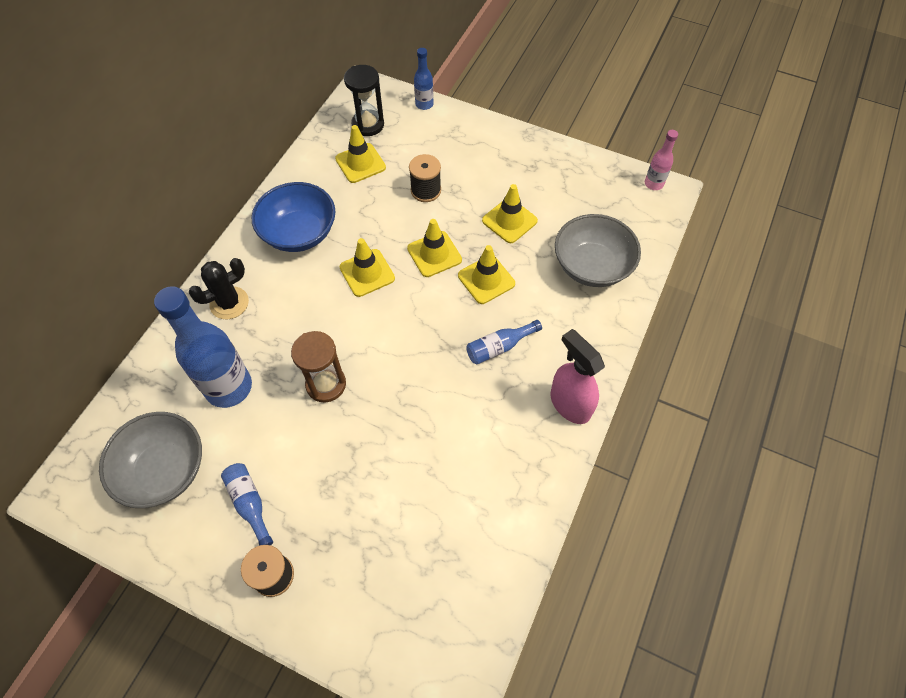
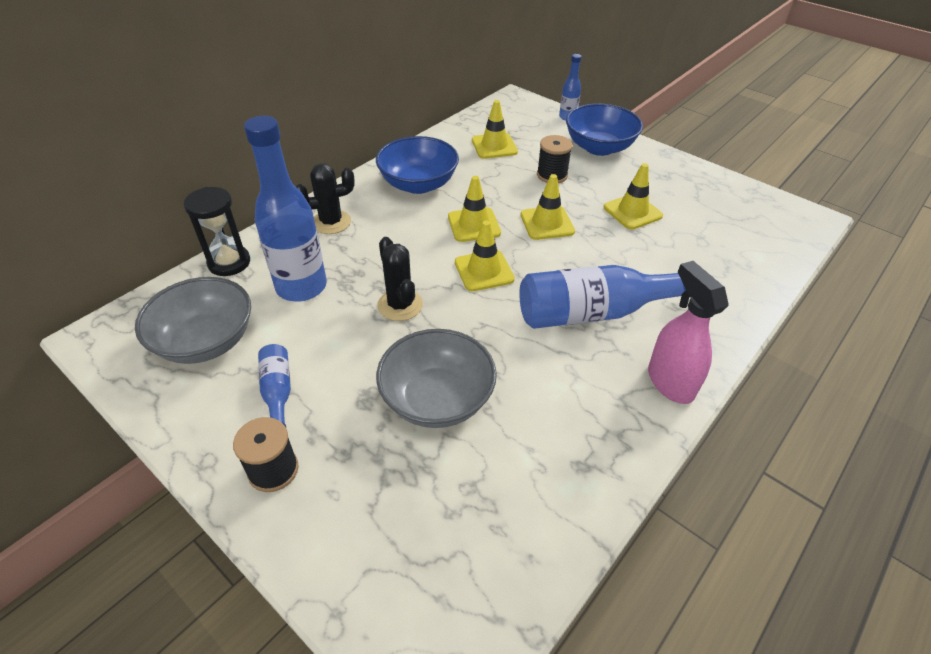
camera: 15 degrees right, 15 degrees down
(326, 384) = (400, 305): brown hourglass -> black cactus
(368, 125) = (510, 122): black hourglass -> black hourglass (229, 263)
(463, 142) = (599, 147): none -> blue bowl
(486, 279) = (596, 253): yellow traffic cone -> yellow traffic cone (484, 271)
(499, 347) = (597, 312): blue bottle -> blue bottle, size x2.07
(592, 266) = (717, 264): grey bowl -> grey bowl (437, 399)
(653, 184) = (796, 210): pink bottle -> none

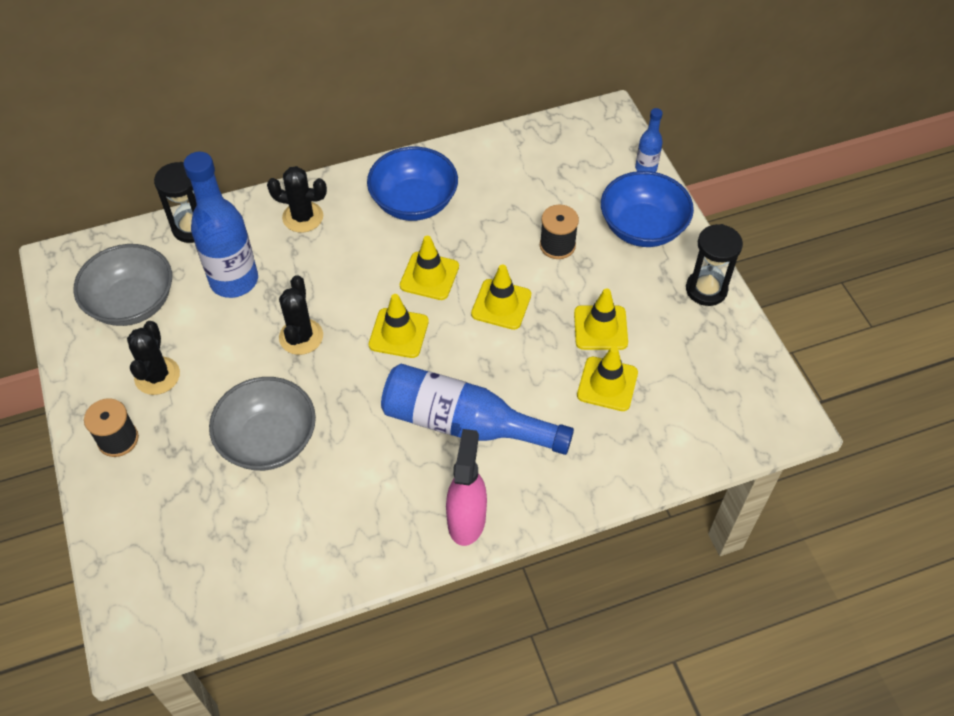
camera: 30 degrees right, 10 degrees up
(278, 393) = (157, 376): blue bottle -> black cactus
(494, 146) = (529, 180): yellow traffic cone -> yellow traffic cone (607, 384)
(676, 166) = (706, 289): none -> black hourglass

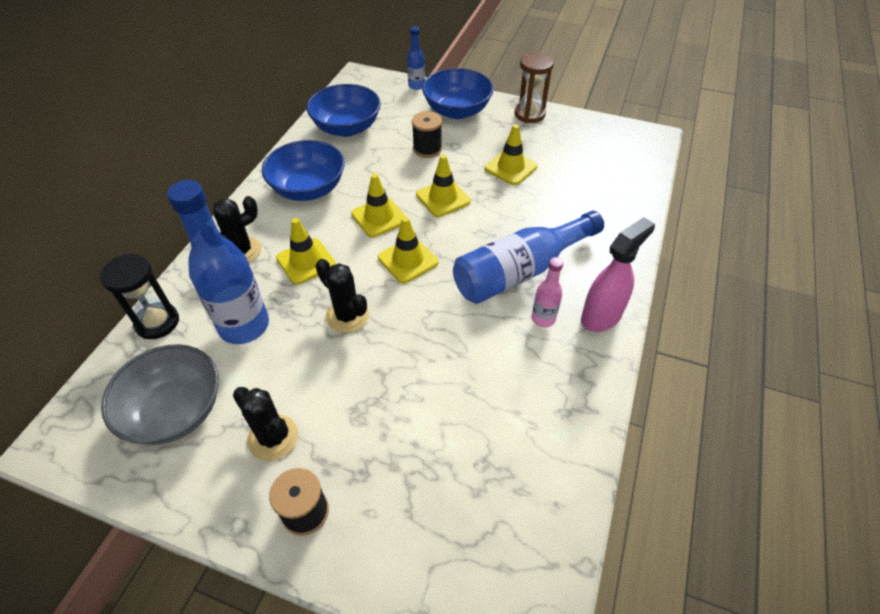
camera: 50 degrees left, 5 degrees down
(268, 440) = (421, 394): grey bowl -> none
(422, 476) = (543, 319): none -> pink bottle
(466, 519) = (601, 316): pink spray bottle -> pink spray bottle turned 90 degrees clockwise
(521, 165) = (347, 128): none -> blue bowl
(607, 384) = (556, 189): yellow traffic cone -> yellow traffic cone (306, 261)
(706, 289) = (529, 114): black hourglass -> brown hourglass

